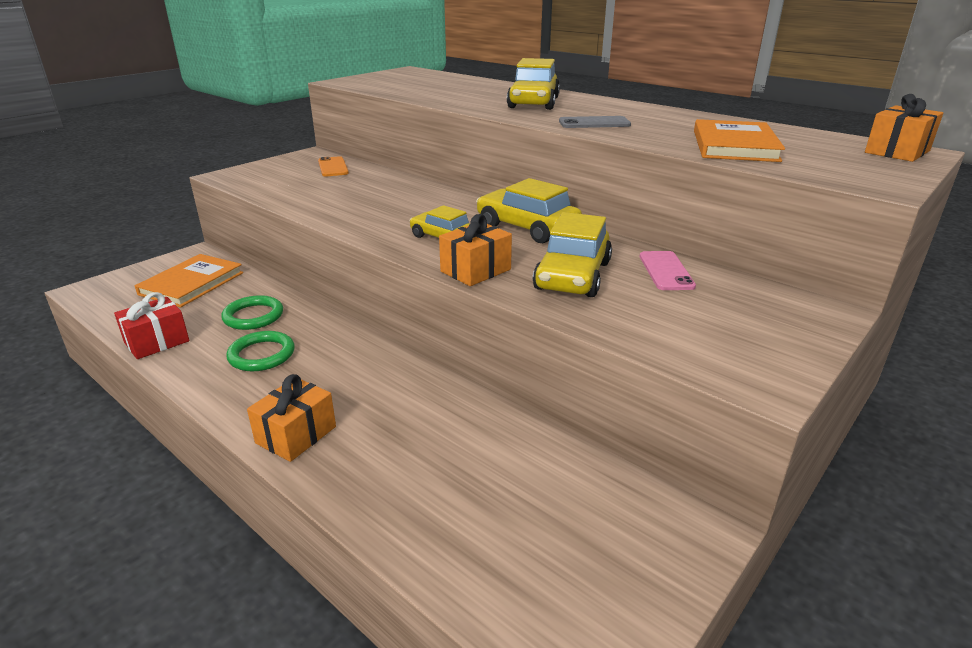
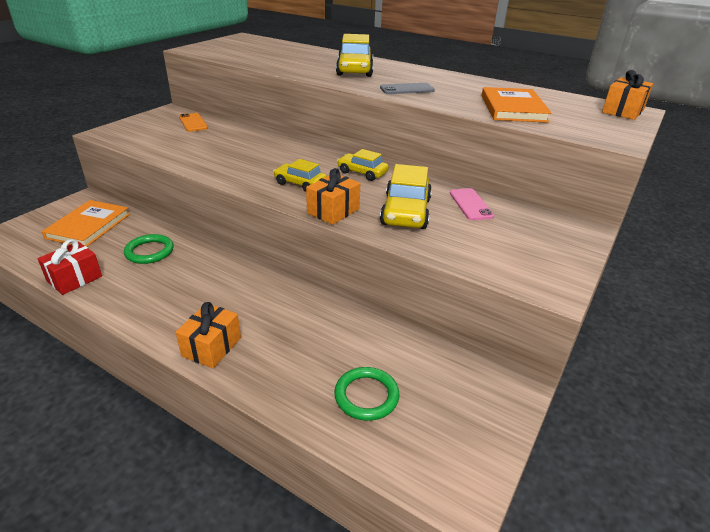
camera: 10 degrees left, 5 degrees up
(261, 355) = (166, 284): green ring -> green ring (366, 396)
(527, 228) = (362, 173): yellow car -> yellow car, size x0.63

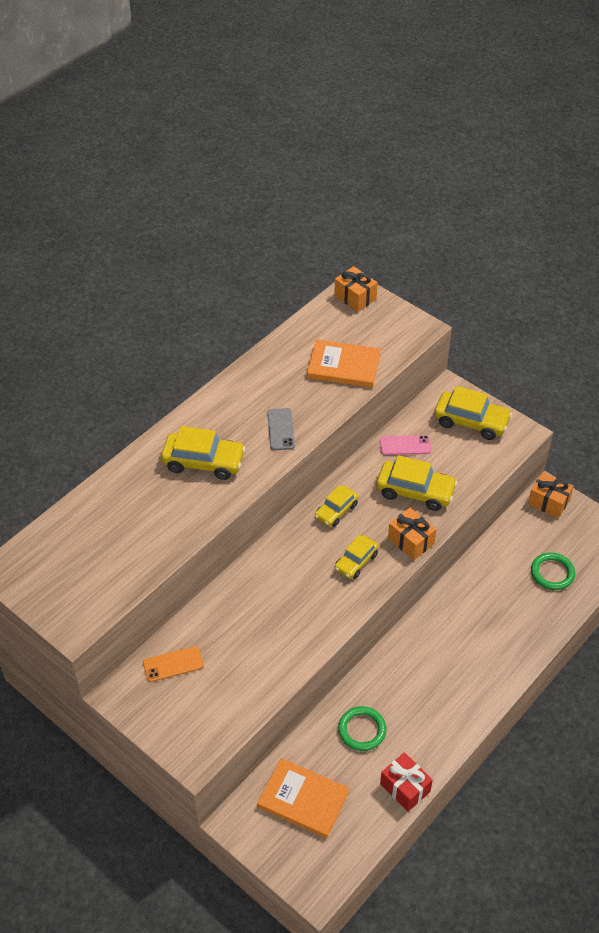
camera: 80 degrees left, 15 degrees up
(211, 347) = (502, 666): orange gift -> orange gift (548, 502)
(541, 246) = (471, 421): none -> yellow car

